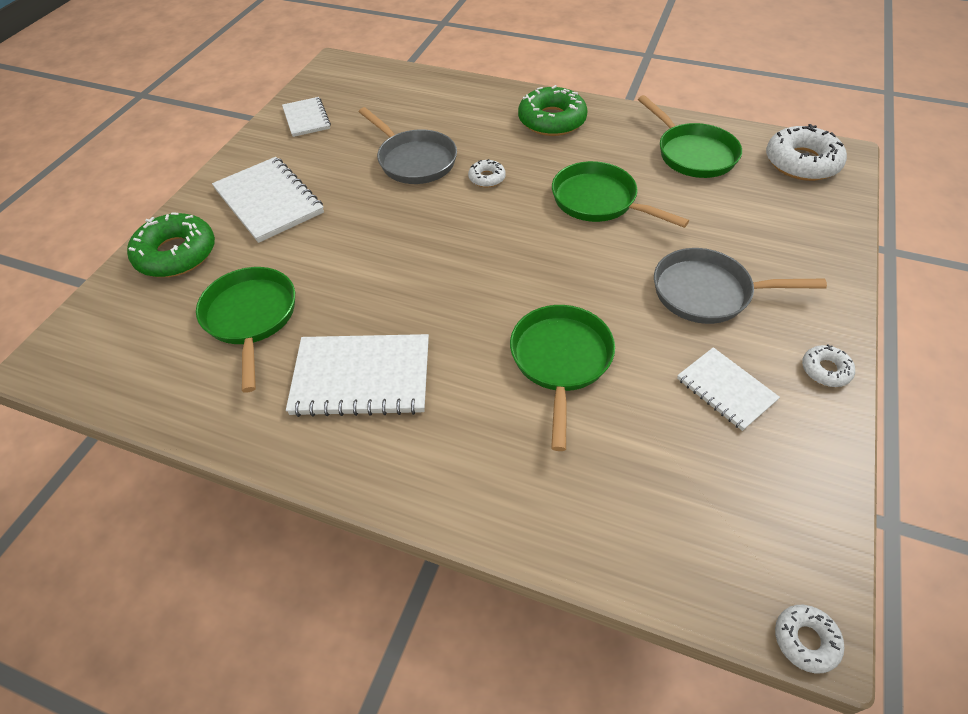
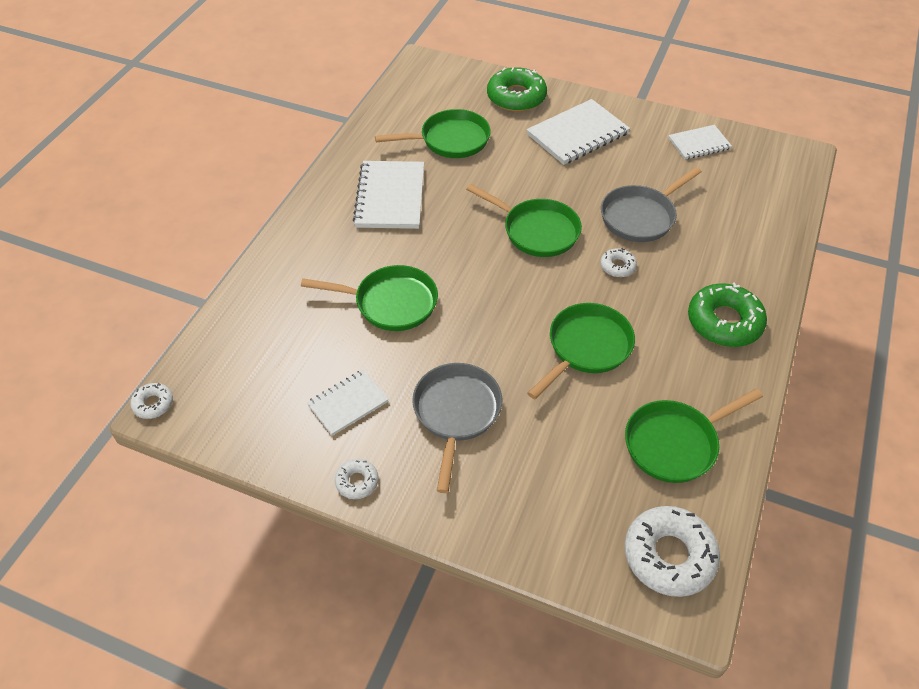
camera: 90 degrees right, 0 degrees up
(434, 235) = (536, 231): none -> green pan

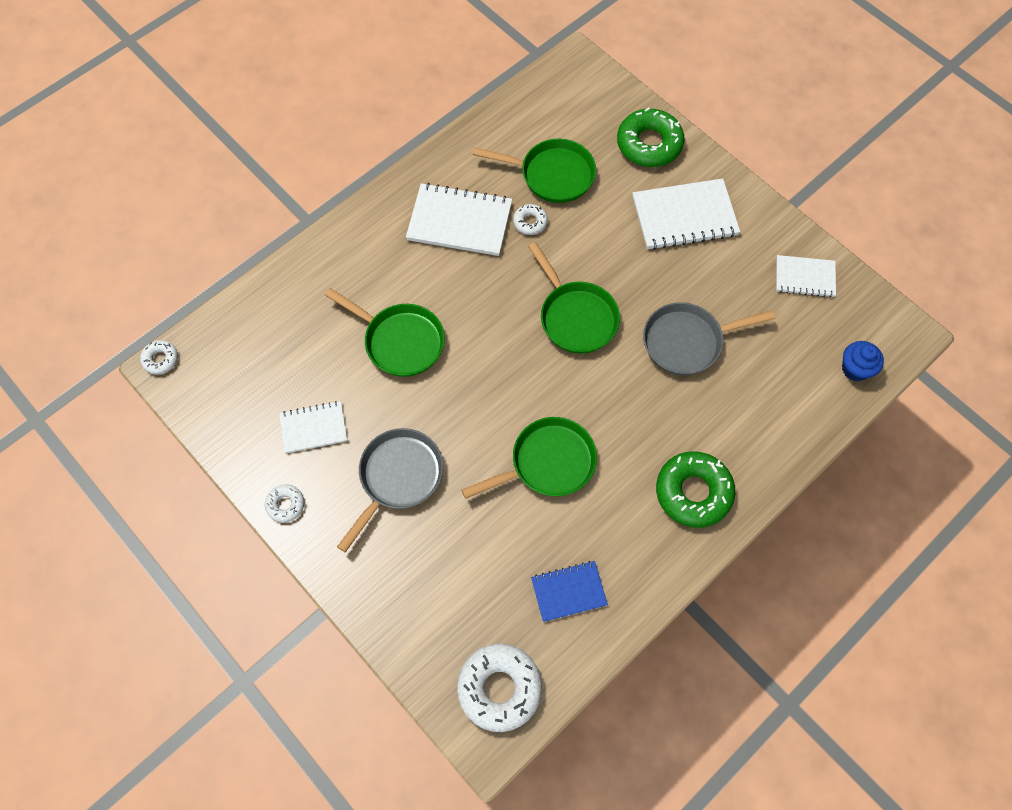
camera: 25 degrees right, 15 degrees up
(390, 197) = (459, 222): white notebook -> white notebook turned 75 degrees clockwise
(617, 266) = (629, 389): white donut -> white donut (530, 222)
(675, 443) = (568, 591): green pan -> blue notebook
(782, 190) = (855, 369): none -> blue cupcake

